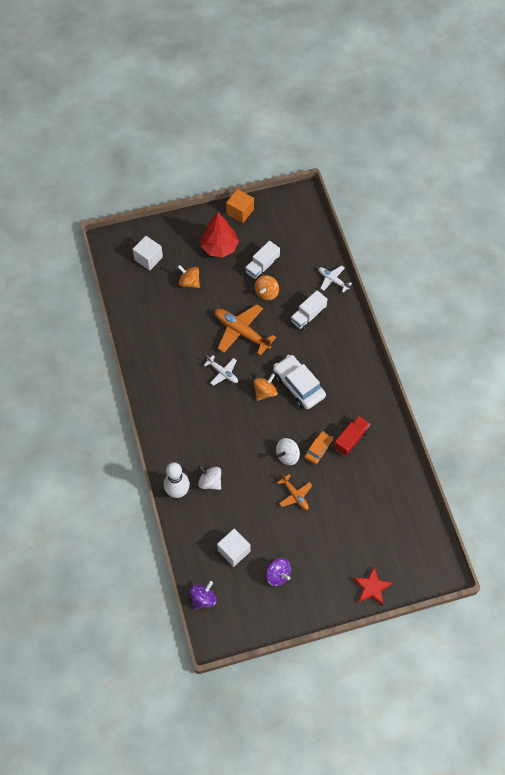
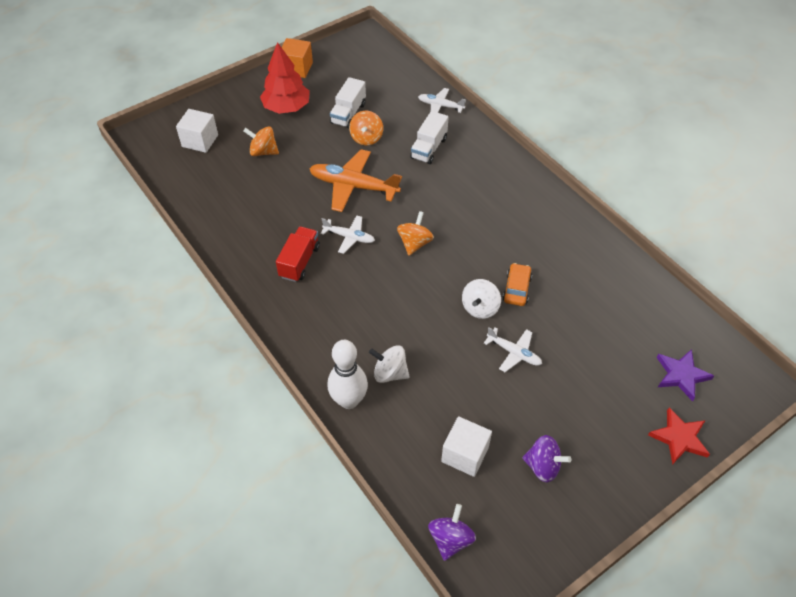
camera: 20 degrees left, 10 degrees down
(295, 495) = (513, 353): orange plane -> white plane
(298, 385) = (454, 224): white car -> none
(351, 439) = (552, 265): red truck -> red truck (299, 262)
(396, 548) = (681, 375): none -> purple star

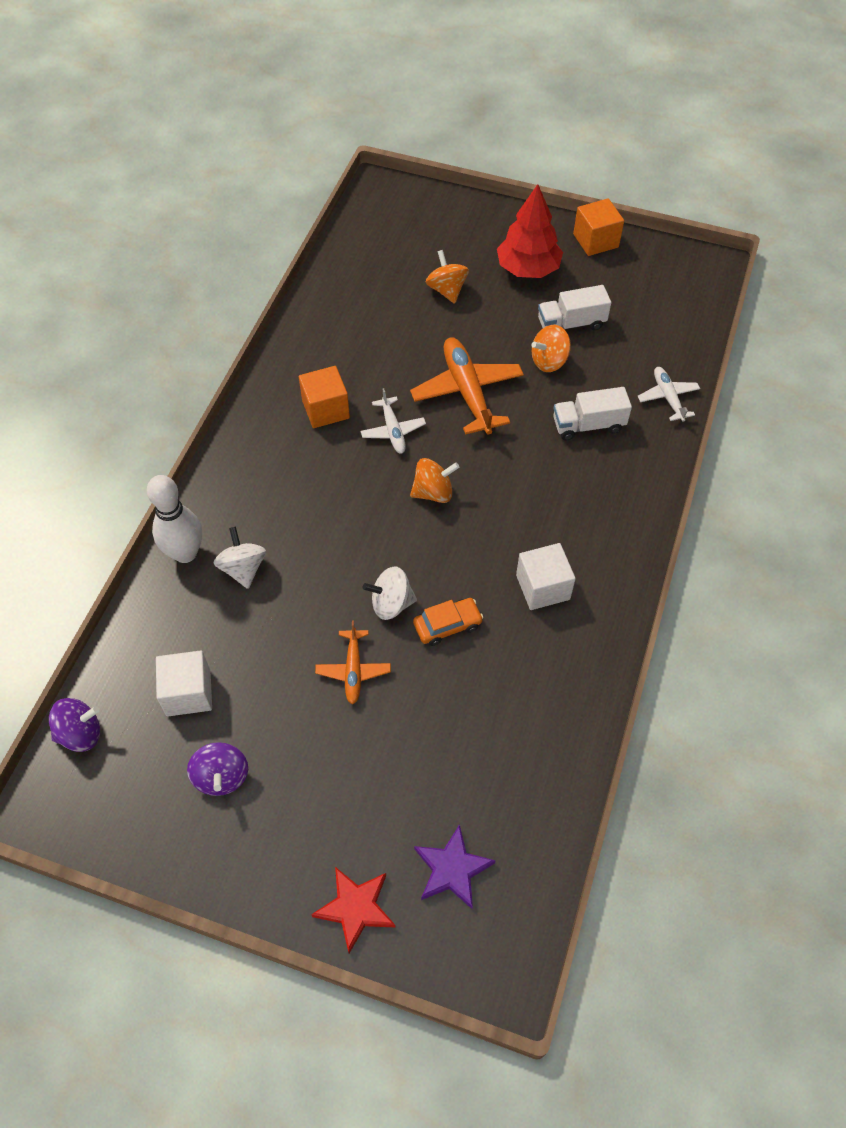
camera: 55 degrees right, 5 degrees up
(200, 141) = (415, 234): white cube -> white cube (543, 587)
(299, 262) = (325, 409): red truck -> orange cube
(513, 353) = (353, 670): white plane -> orange plane

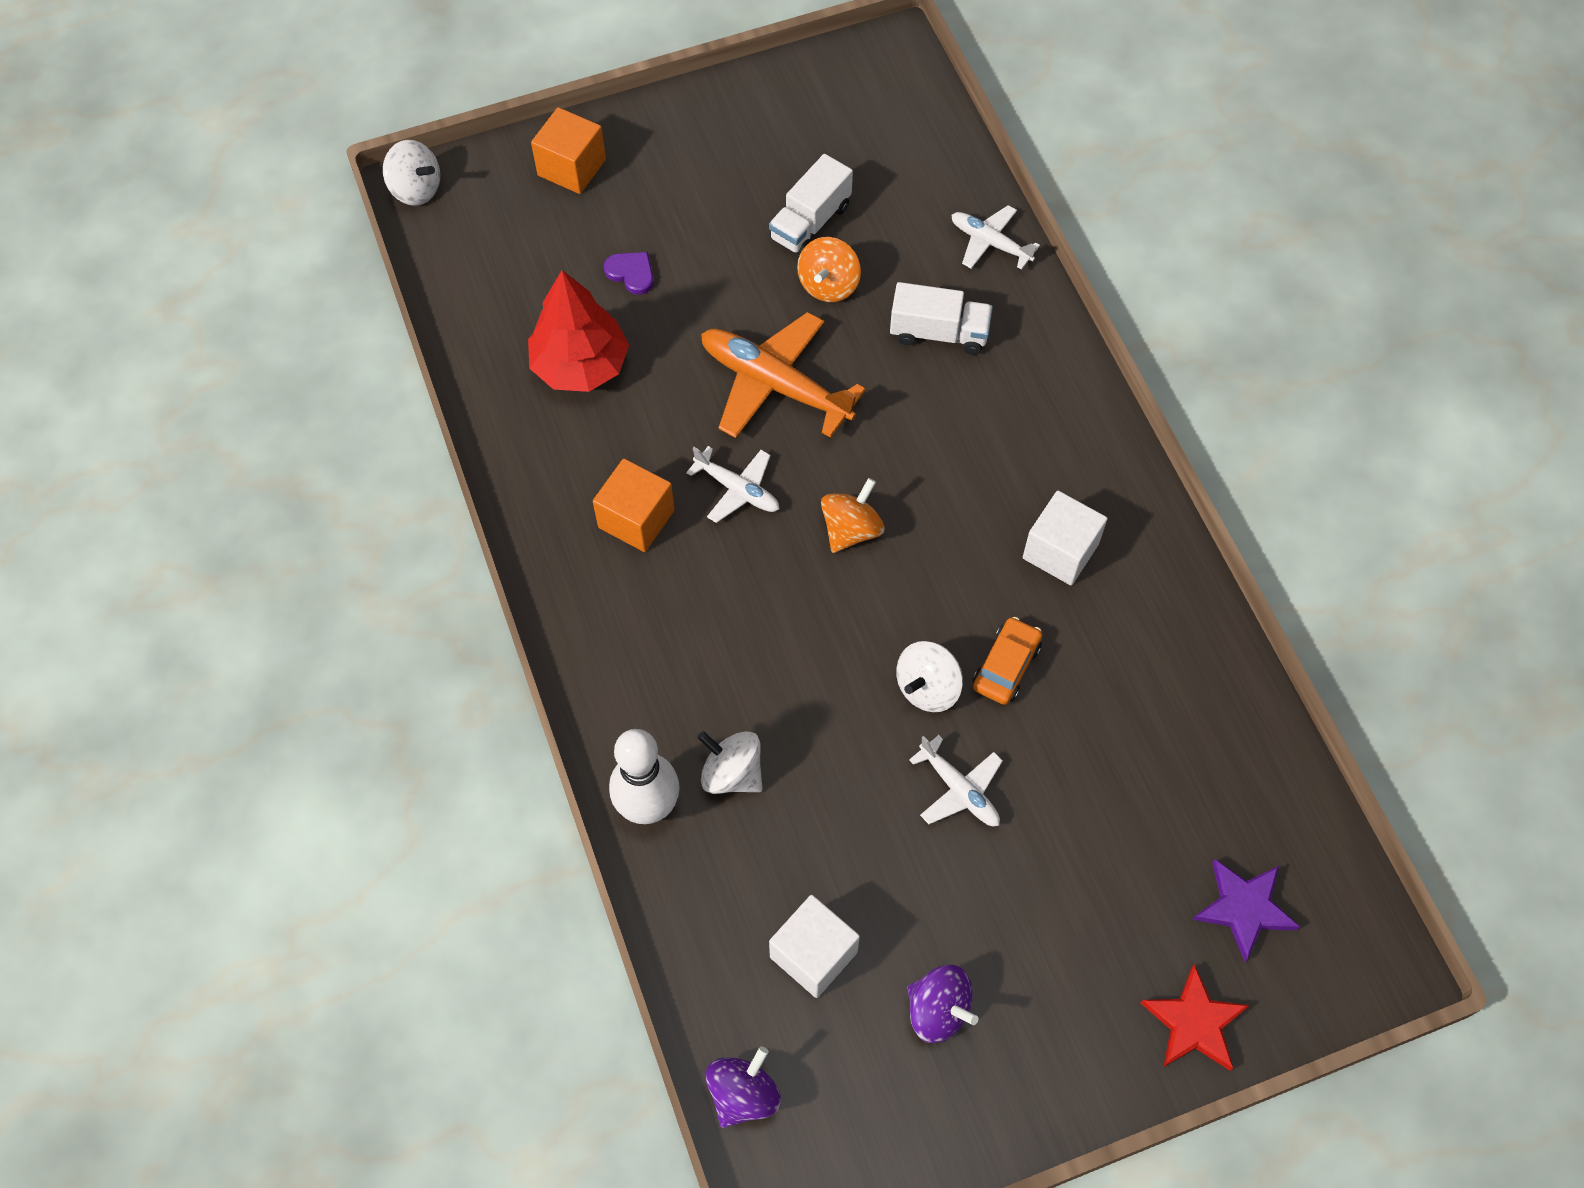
camera: 40 degrees left, 5 degrees up
(353, 670) = (959, 789): orange plane -> white plane
(378, 187) = (416, 189): none -> white spinning top
(447, 290) = (631, 273): orange spinning top -> purple heart
(528, 269) = (699, 184): red tree -> red tree (580, 365)
(588, 425) = (939, 333): white truck -> white truck turned 120 degrees counterclockwise
(595, 241) = (741, 98): orange cube -> orange cube (572, 167)

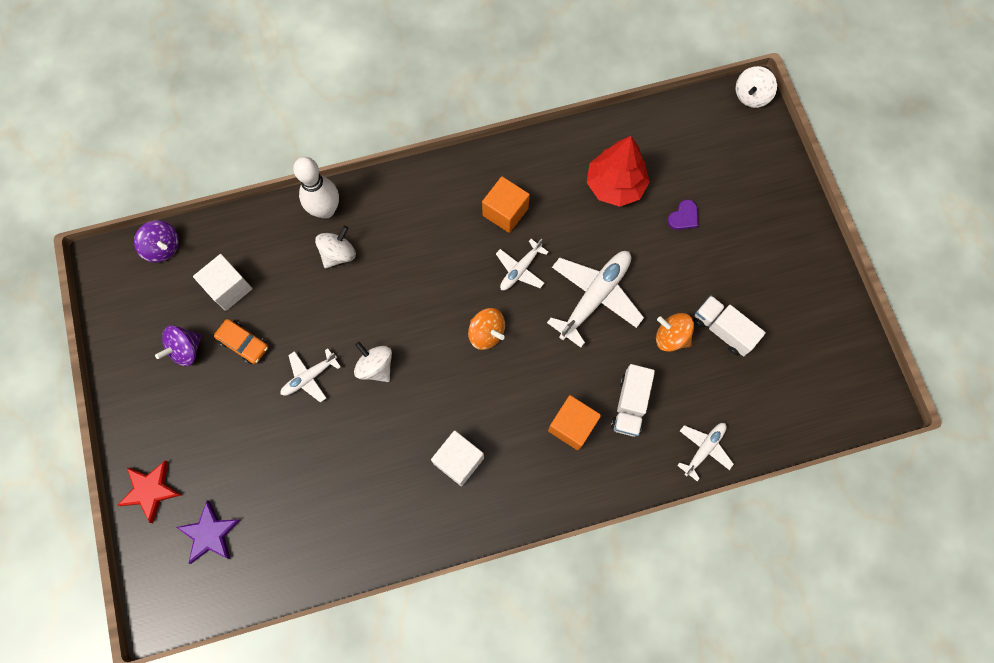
camera: 95 degrees right, 10 degrees up
(572, 167) = (769, 185): orange cube -> orange cube (572, 426)
(775, 385) = (594, 297): orange plane -> white plane
(1006, 666) = (384, 415): orange car -> orange car (244, 343)

